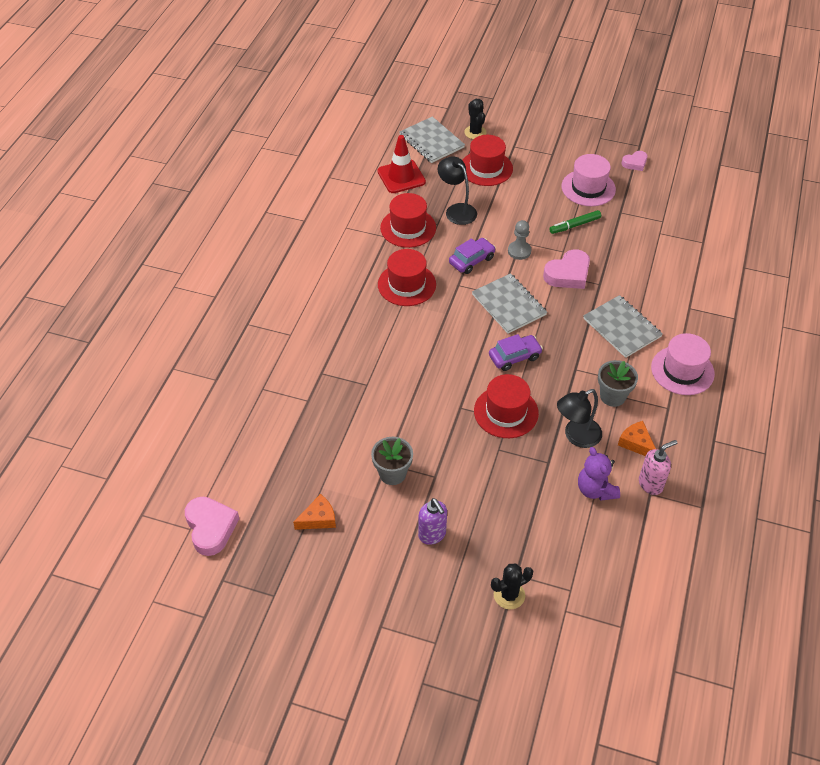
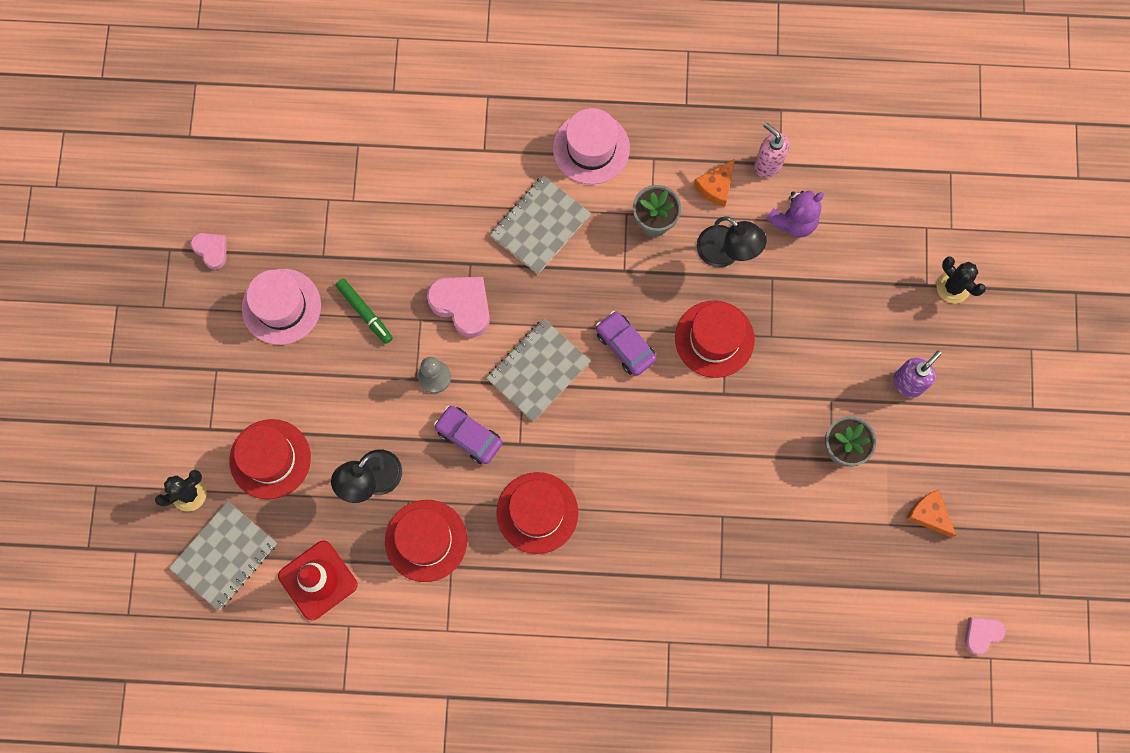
camera: 105 degrees left, 25 degrees up
(211, 528) = (981, 634): pink heart -> pink heart, size x0.58

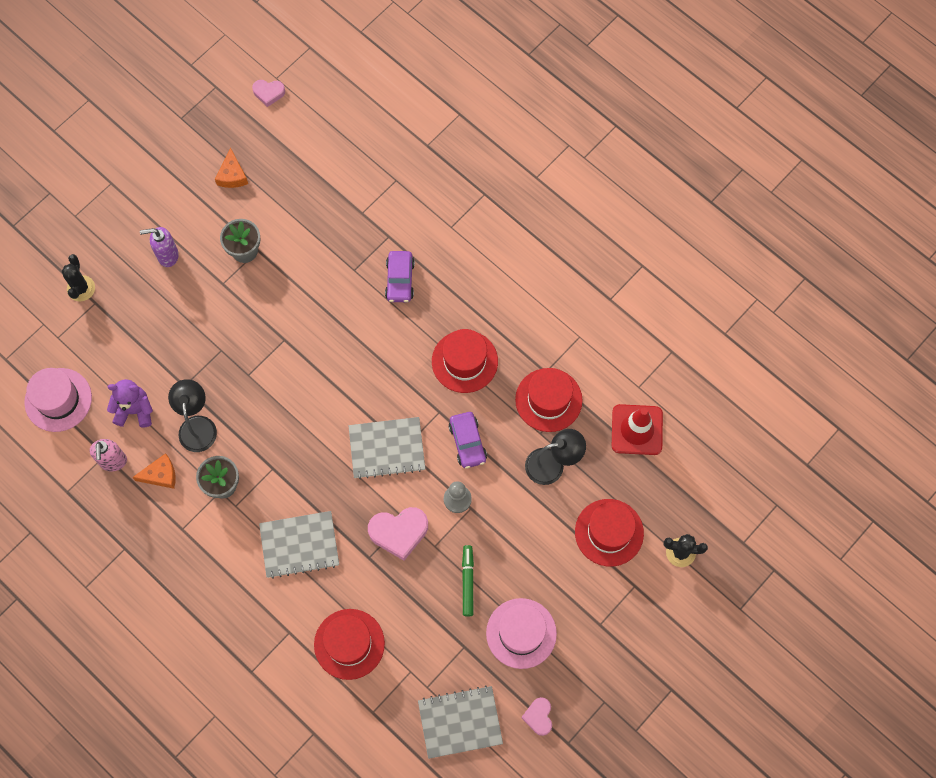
camera: 140 degrees left, 5 degrees down
(224, 556) = (686, 492): grey notebook -> grey notebook (460, 722)
(462, 306) = (399, 532): pink heart -> pink heart turned 90 degrees counterclockwise
(591, 148) = (216, 571): pink hat -> pink hat (58, 400)
(625, 346) = (317, 419): purple car -> purple car (400, 280)
(714, 339) = (257, 377): red hat -> red hat (349, 644)

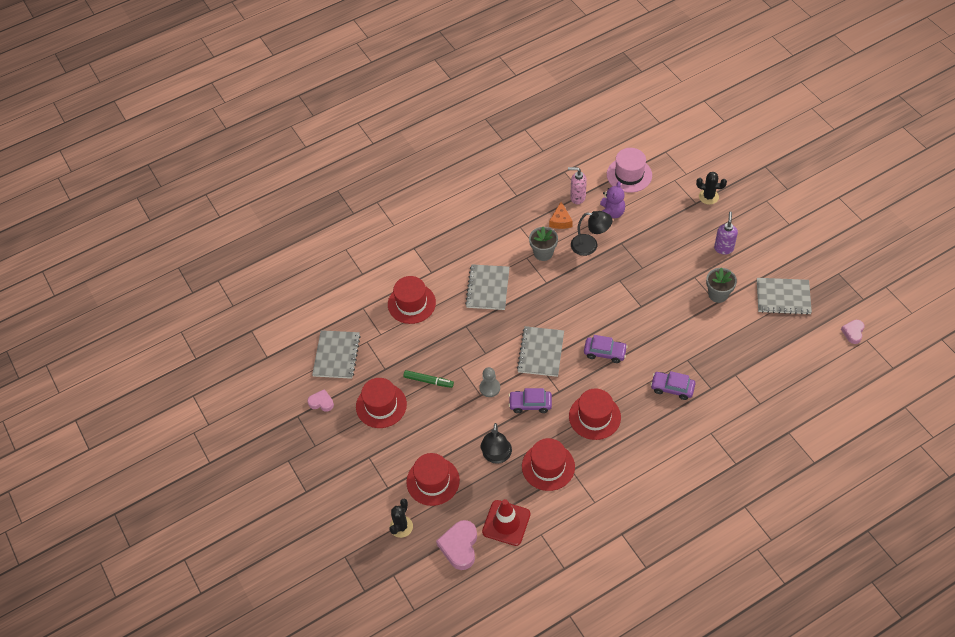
camera: 110 degrees right, 15 degrees down
(232, 175) = (783, 297): orange cheese -> grey notebook
(367, 369) = (605, 352): none -> purple car
(399, 532) = (477, 347): pink heart -> pink heart (459, 546)
(521, 633) = (381, 405): pink hat -> red hat

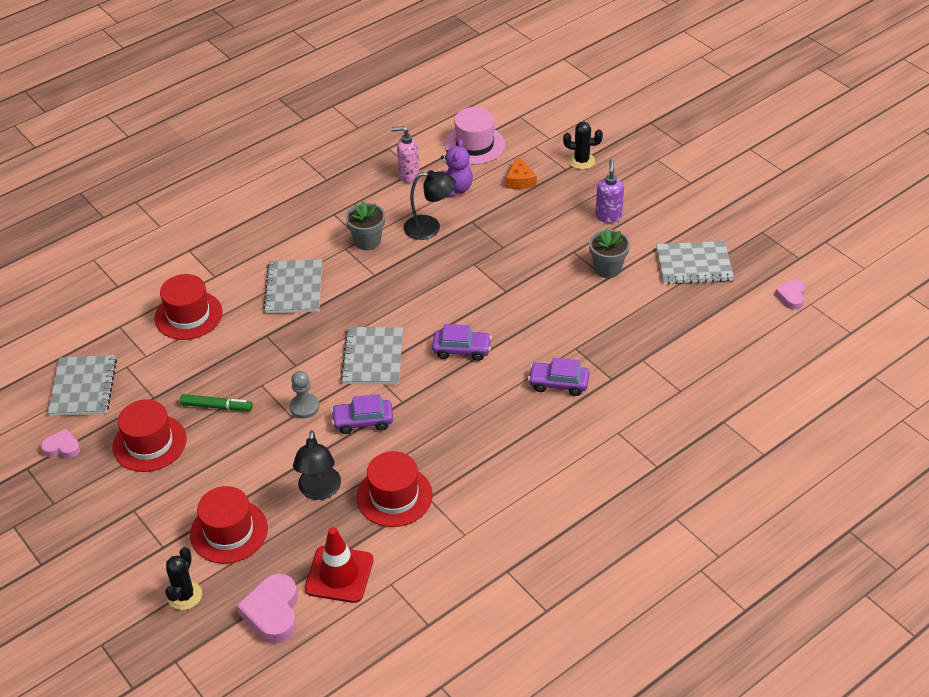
camera: 10 degrees left, 10 degrees down
(560, 221) = (388, 203): orange cheese -> orange cheese (520, 180)
(594, 416) = (454, 428): red hat -> none

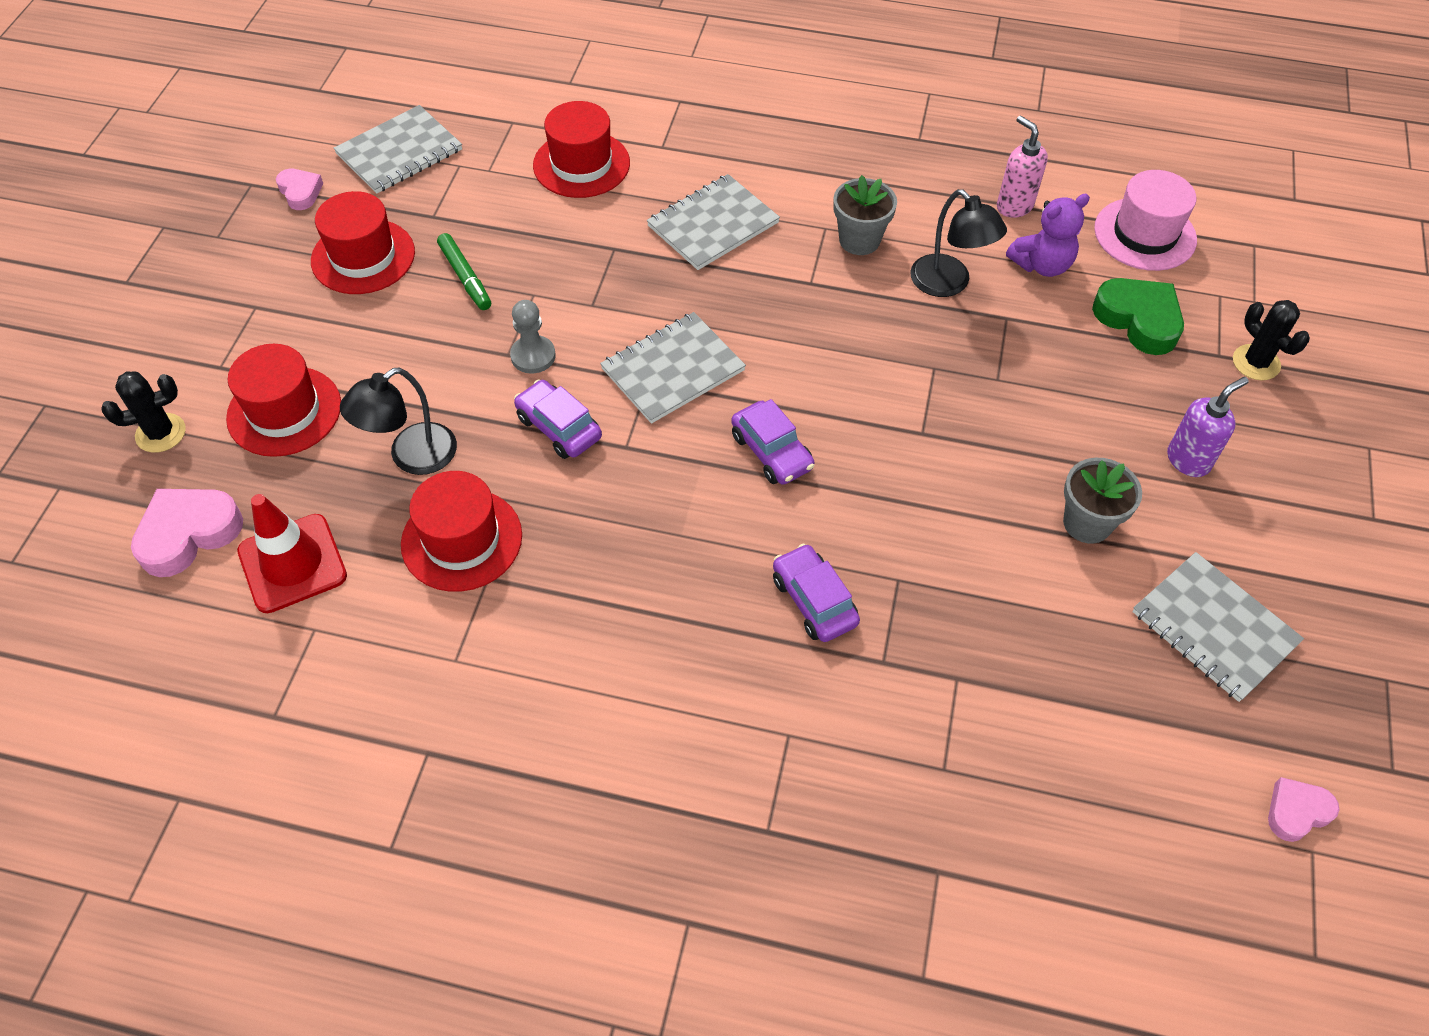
camera: 50 degrees right, 10 degrees up
(520, 180) = (1138, 320): orange cheese -> green heart

